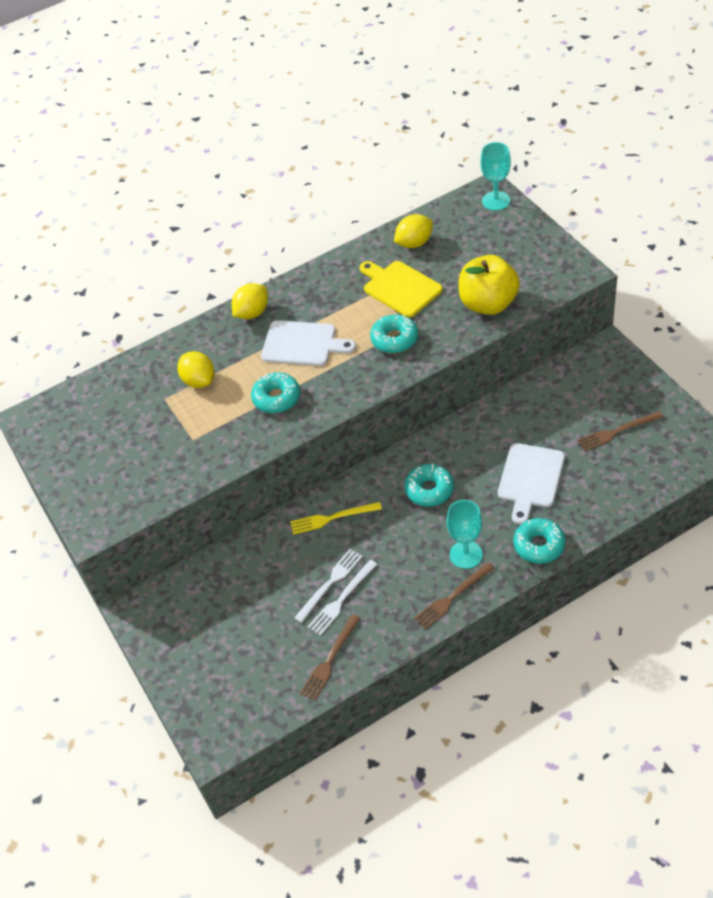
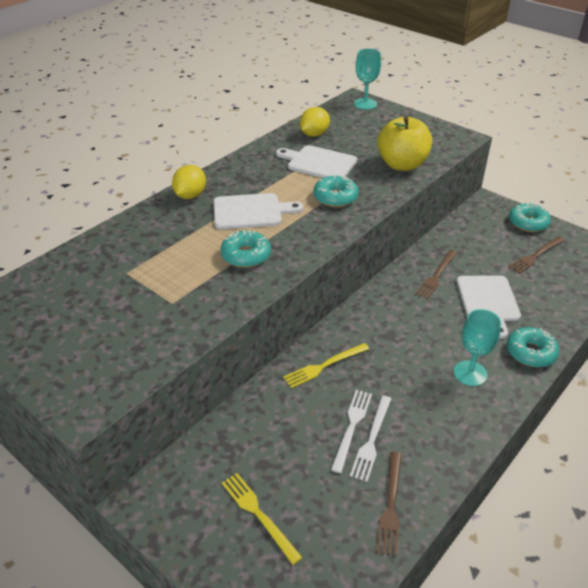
camera: 25 degrees left, 10 degrees down
(199, 381) = (158, 253): yellow lemon -> none
(221, 641) = (258, 514): none -> yellow fork
(400, 288) = (319, 163): yellow cutting board -> white cutting board
(429, 490) = (404, 325): turquoise donut -> turquoise donut (528, 223)
(452, 597) = (480, 414): brown fork -> brown fork (436, 275)

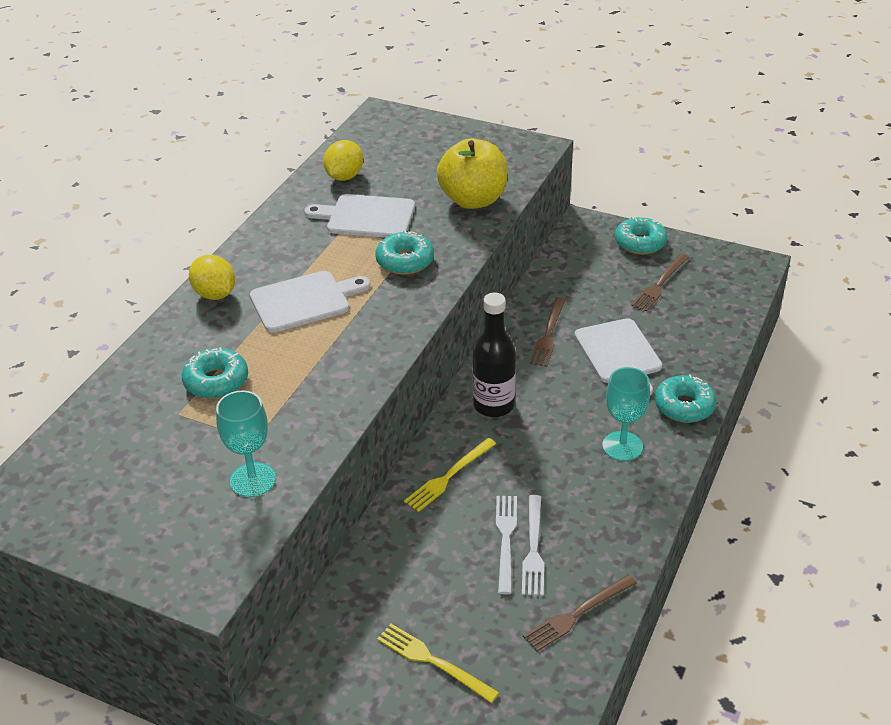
camera: 15 degrees left, 0 degrees up
(190, 195) = (215, 294): yellow lemon -> yellow lemon turned 45 degrees counterclockwise
(246, 255) = (322, 360): turquoise donut -> turquoise donut (216, 381)
(365, 104) = (396, 119): turquoise goblet -> turquoise goblet (252, 480)
(377, 319) = (494, 405): none -> black bottle
(390, 505) = (577, 614): brown fork -> brown fork turned 60 degrees clockwise

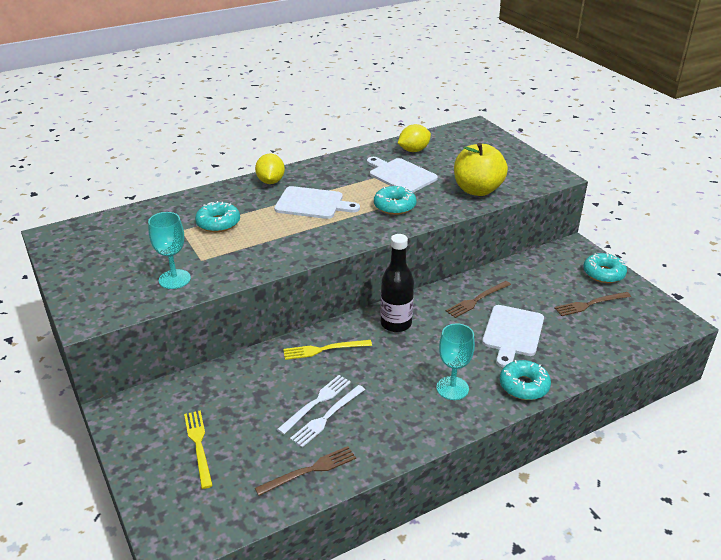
camera: 35 degrees right, 5 degrees down
(577, 614) = (310, 470): brown fork -> brown fork turned 150 degrees clockwise

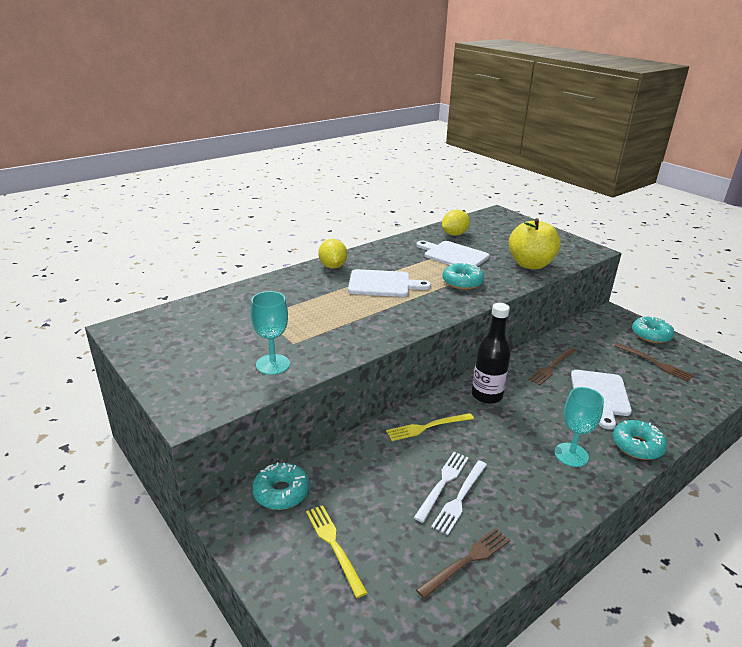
camera: 10 degrees left, 5 degrees down
(218, 223) = (296, 307): turquoise donut -> turquoise donut (281, 492)
(590, 304) = (654, 363): brown fork -> brown fork turned 105 degrees counterclockwise

